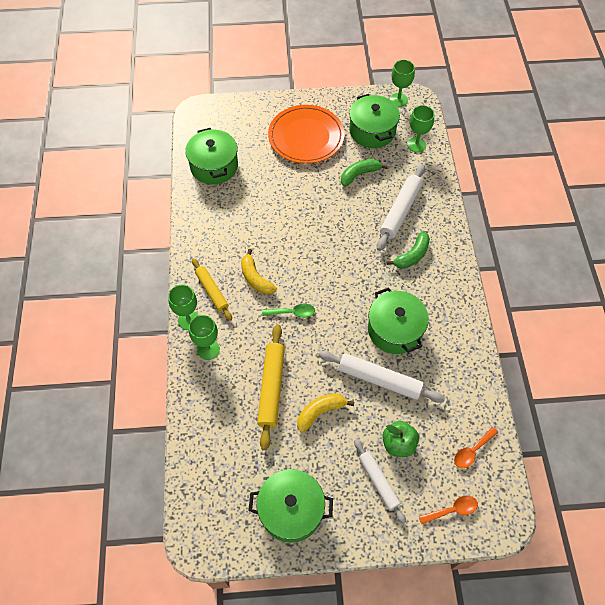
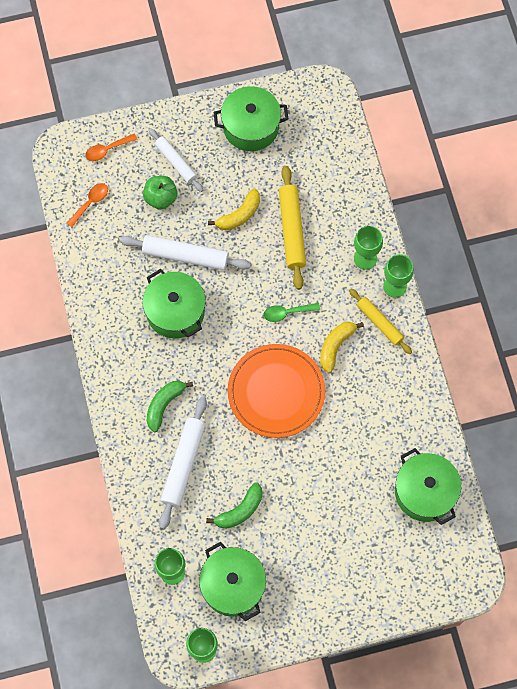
camera: 170 degrees right, 10 degrees up
(256, 278) = (335, 346): yellow banana -> yellow banana turned 105 degrees counterclockwise
(306, 137) = (318, 560): orange plate -> orange plate (276, 392)

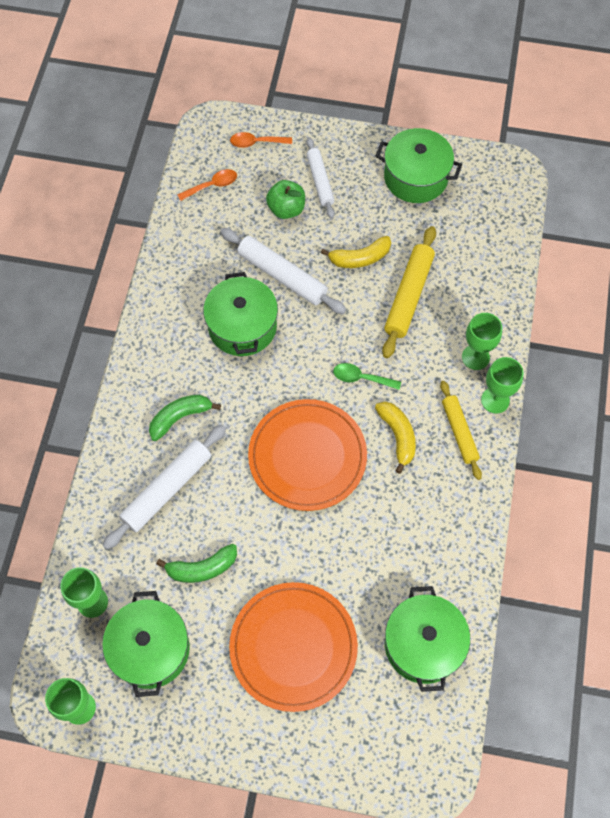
camera: 25 degrees right, 5 degrees down
(334, 536) = (293, 647): none -> orange plate
(335, 346) = (398, 436): yellow banana -> yellow banana turned 105 degrees clockwise

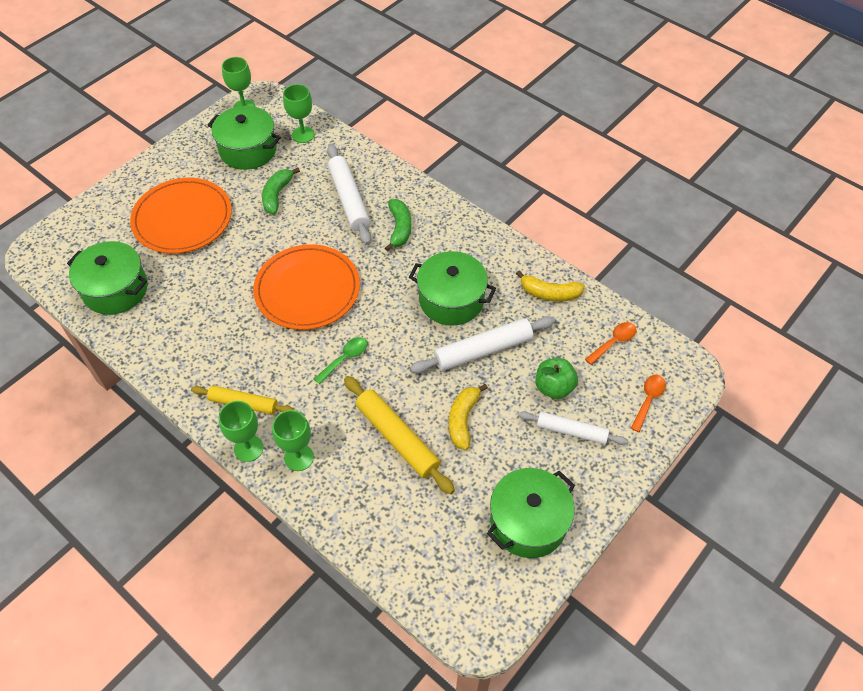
camera: 120 degrees right, 10 degrees down
(212, 185) = (614, 342): orange spoon -> orange spoon turned 135 degrees counterclockwise
(398, 436) = (276, 357): yellow banana -> yellow banana (550, 293)

